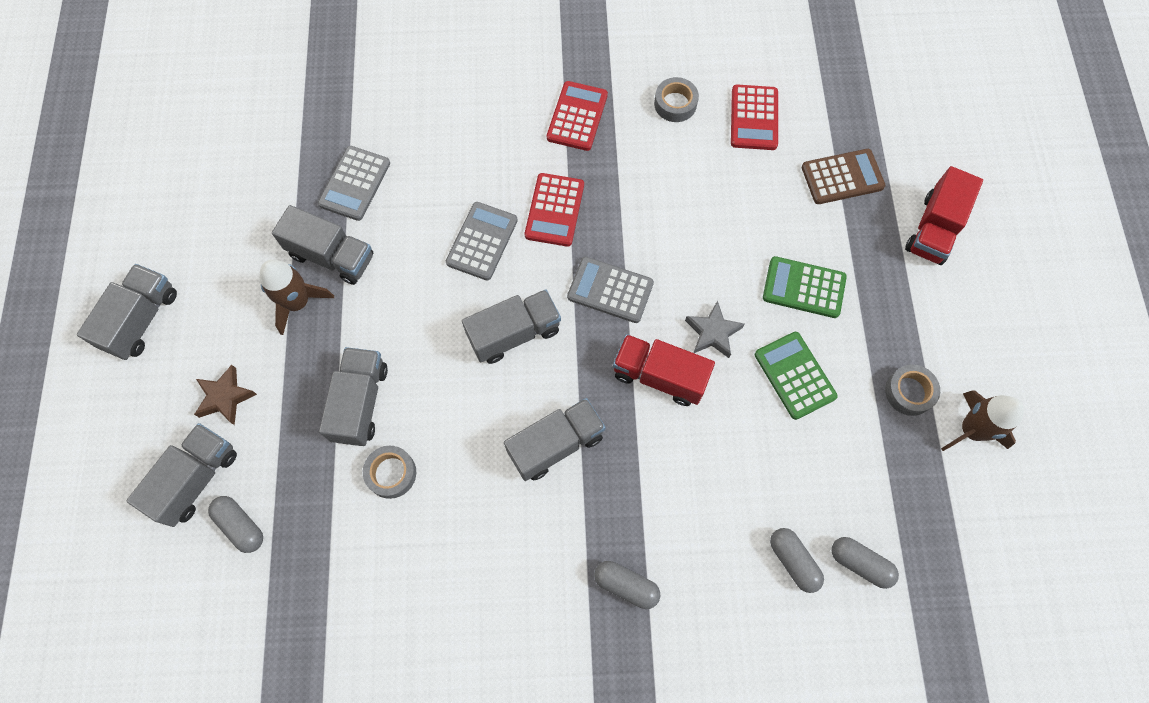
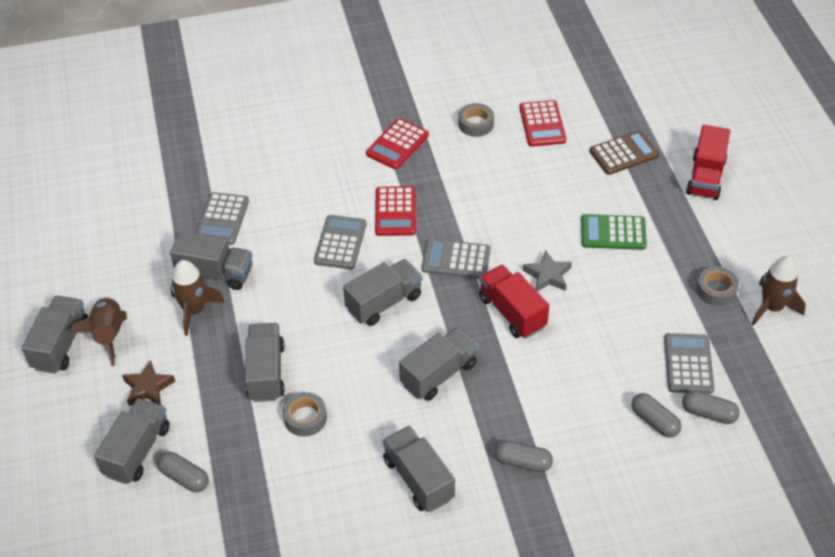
camera: 10 degrees left, 20 degrees down
(196, 317) = (109, 335): none -> brown rocket
(501, 583) = (418, 479): none -> grey truck
(577, 116) = (397, 144): red calculator -> red calculator turned 150 degrees counterclockwise
(659, 376) = (512, 312): red truck -> red truck turned 45 degrees clockwise
(794, 375) = (621, 294): green calculator -> none
(851, 490) = (688, 364): none -> grey calculator

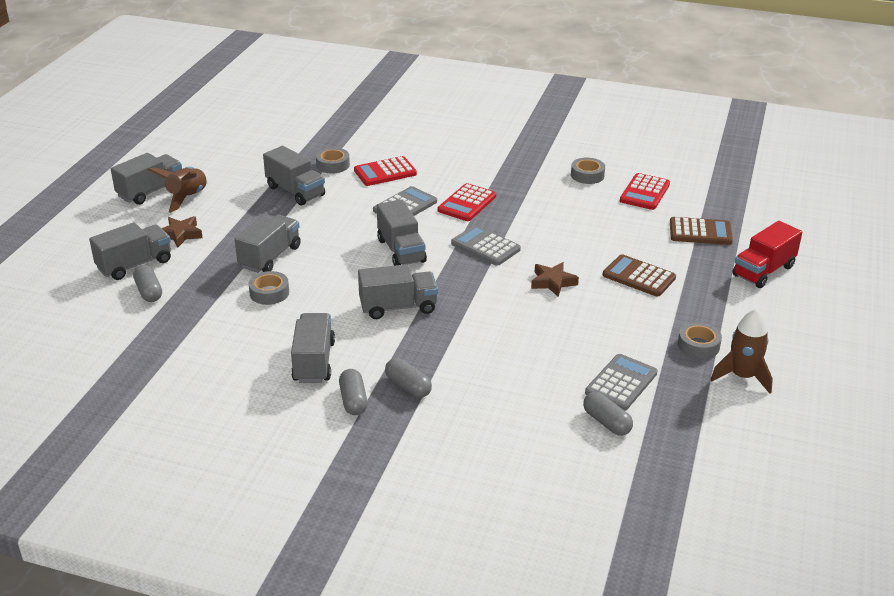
camera: 30 degrees right, 15 degrees down
(194, 310) = (258, 206): brown rocket -> none
(222, 219) = (333, 165): grey calculator -> grey tape
(384, 302) = (401, 251): grey truck -> grey truck turned 75 degrees clockwise
(397, 144) = (510, 167): red calculator -> red calculator (385, 172)
(512, 312) = (498, 293): red truck -> none
(547, 275) = (552, 282): grey star -> brown star
(613, 233) = (638, 277): green calculator -> brown calculator
(654, 421) = (550, 407): grey capsule -> grey capsule (353, 400)

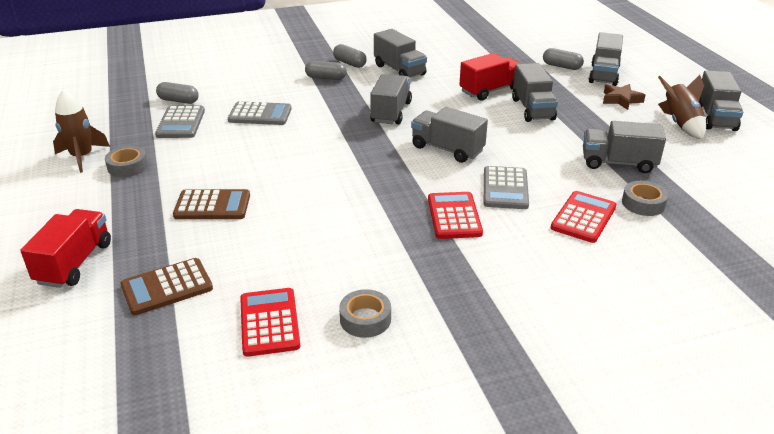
camera: 145 degrees right, 0 degrees up
(269, 293) = (490, 90): grey tape -> red truck
(398, 307) = (391, 112): grey truck -> grey truck turned 150 degrees clockwise
(485, 246) = (382, 180): grey calculator -> grey calculator (260, 114)
(552, 282) = (290, 171): brown star -> none

